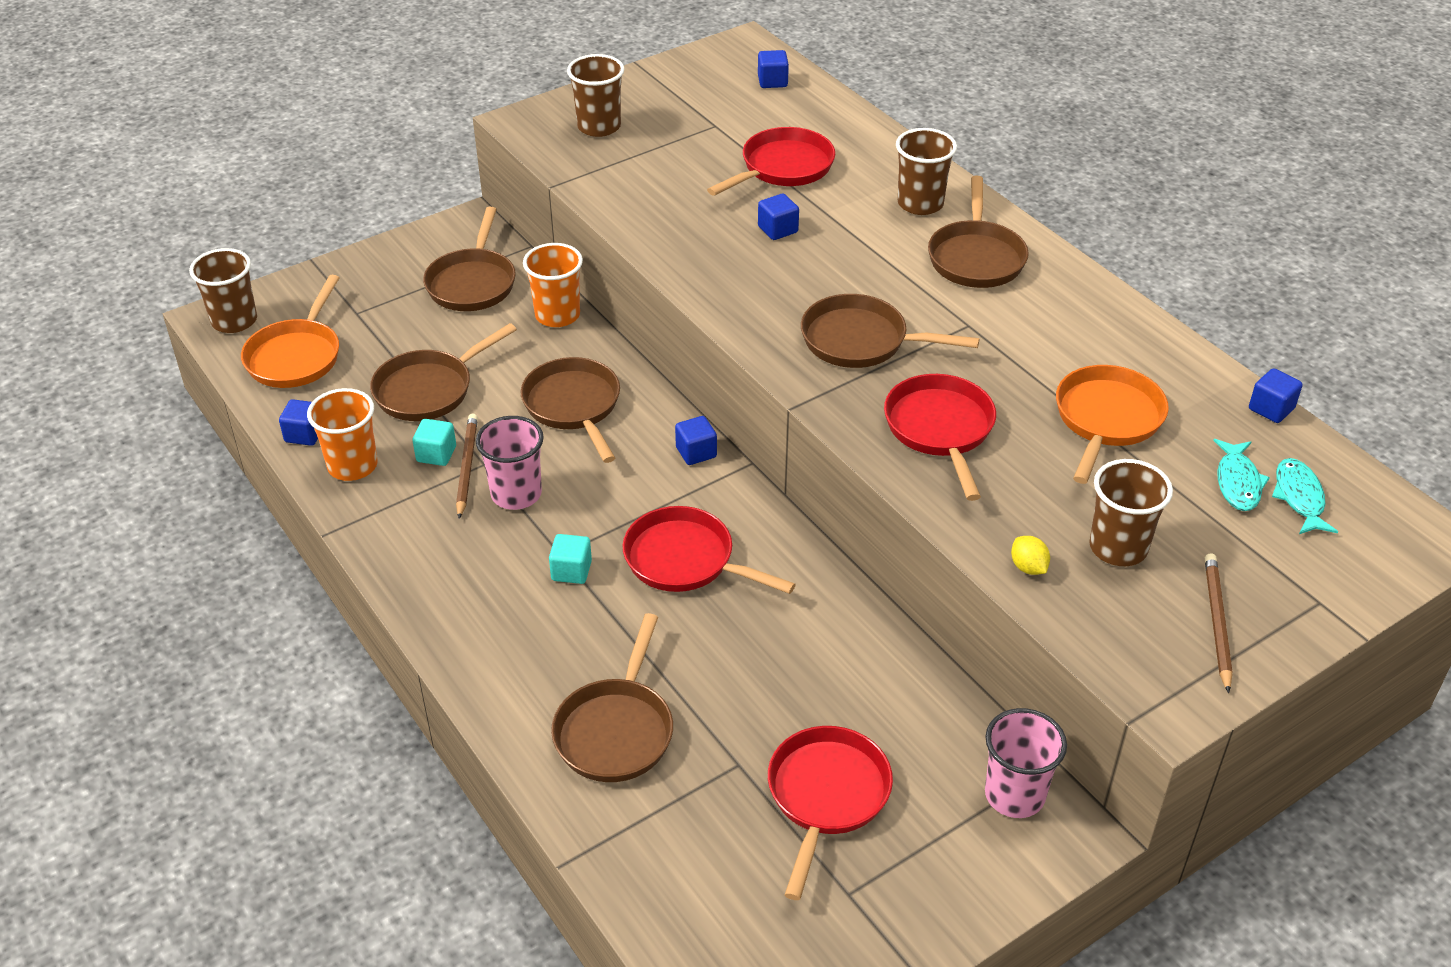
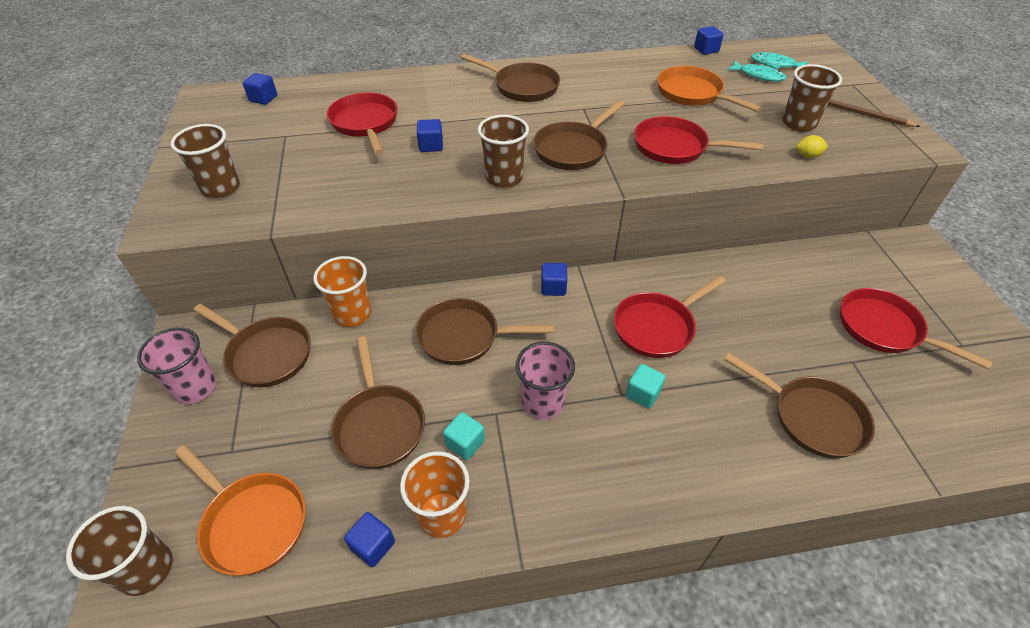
camera: 65 degrees left, 5 degrees up
(466, 467) = (493, 426): brown pencil -> none
(920, 204) = (454, 88): brown cup -> brown cup (504, 178)
(1014, 795) = (889, 253): pink cup -> pink cup (195, 387)

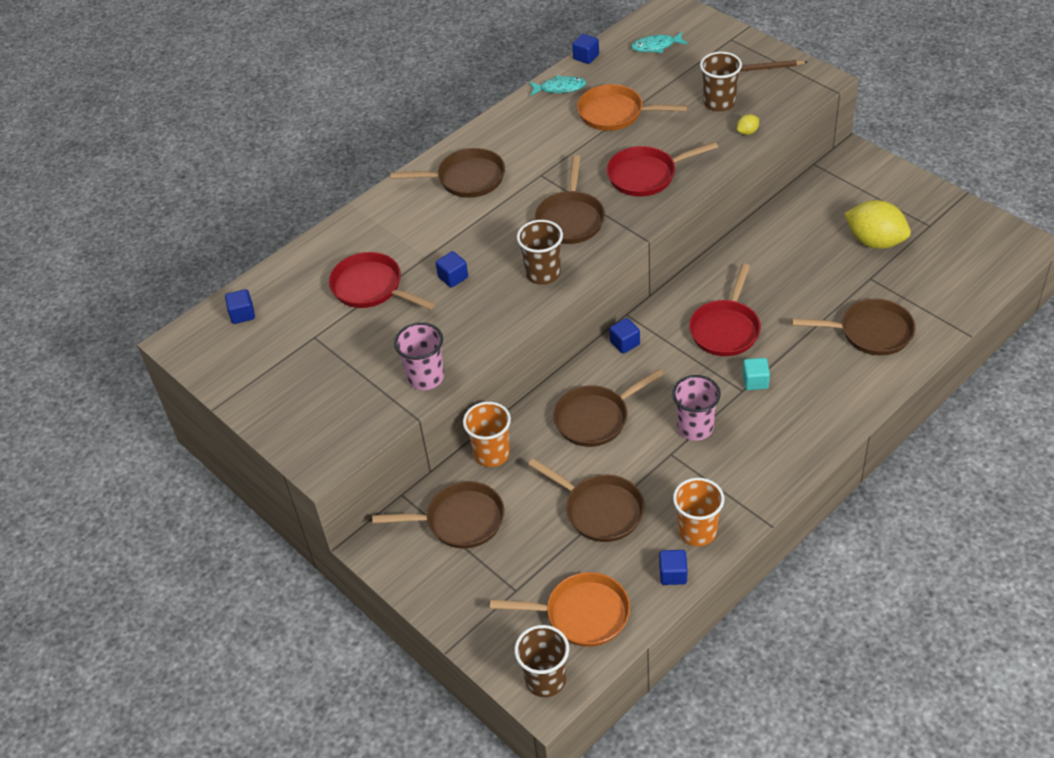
camera: 30 degrees left, 0 degrees up
(195, 387) = (435, 574): pink cup -> pink cup (425, 377)
(221, 188) = (323, 409): brown cup -> none
(465, 443) = (669, 484): turquoise cube -> none
(758, 75) = (652, 66): turquoise fish -> turquoise fish (560, 88)
(884, 329) = (875, 241): red pan -> yellow lemon

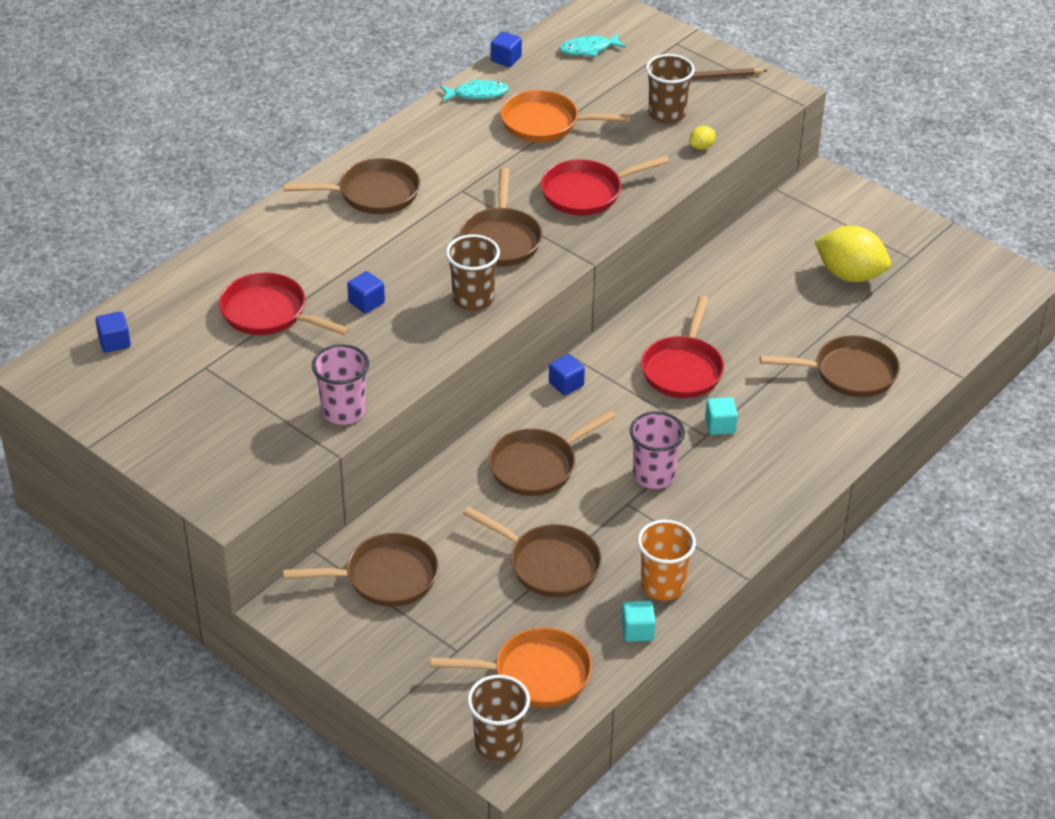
camera: 10 degrees left, 5 degrees down
(491, 454) = (417, 505): orange cup -> none
(673, 574) = (637, 631): blue cube -> turquoise cube

